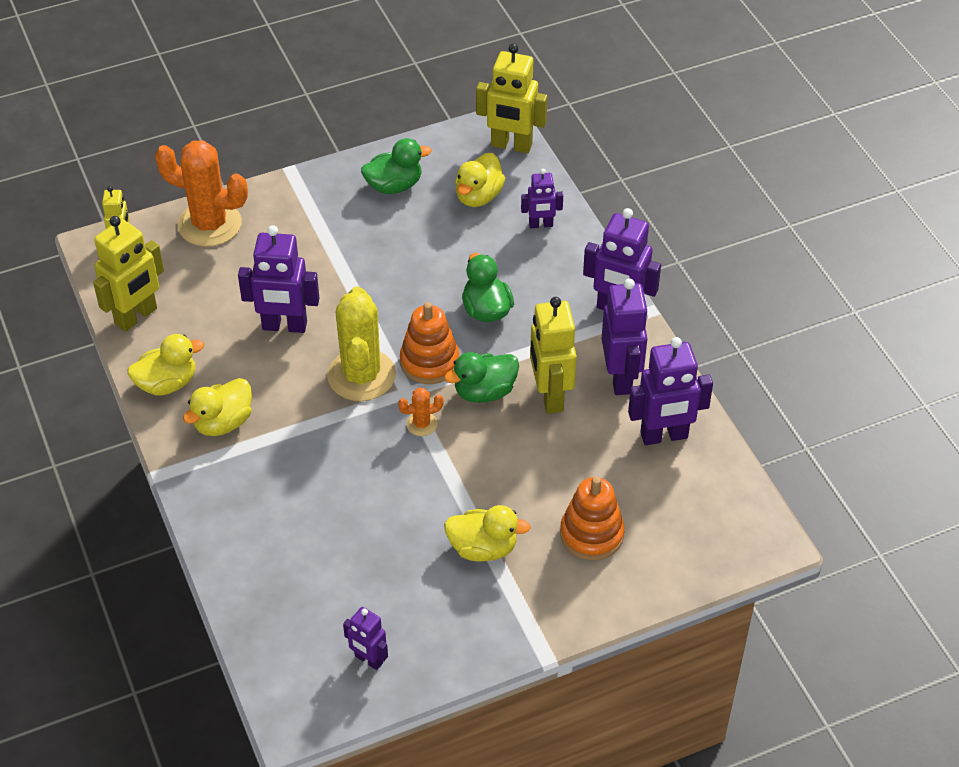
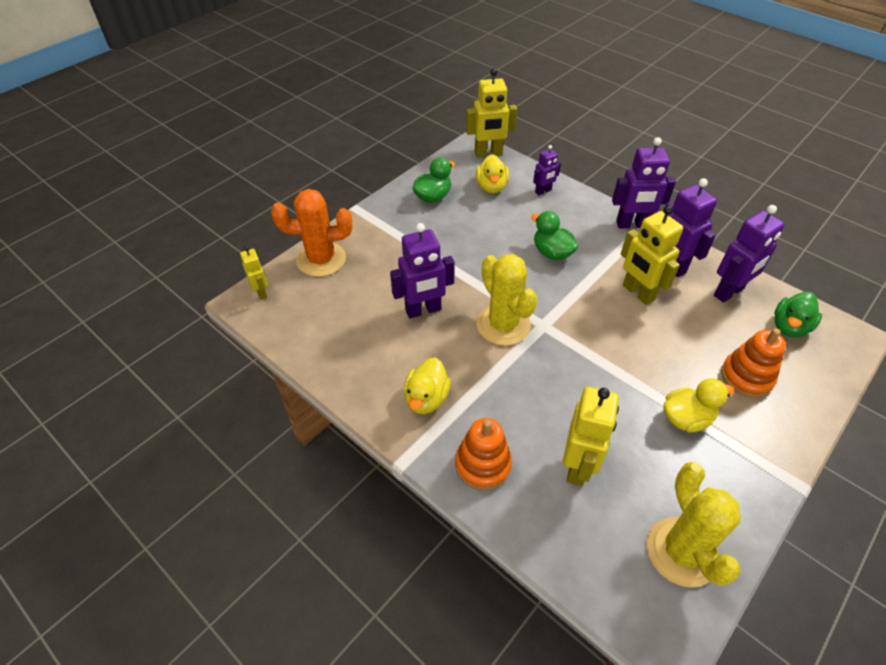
camera: 25 degrees left, 0 degrees up
(136, 316) = (306, 342): yellow robot -> yellow robot (578, 466)
(167, 383) = (362, 384): yellow duck -> none
(368, 660) = (681, 552): purple robot -> yellow cactus
(421, 424) = (571, 343): orange cactus -> none
(429, 362) = (542, 299): orange stacking toy -> orange stacking toy (482, 464)
(484, 392) = (594, 305): green duck -> green duck (789, 327)

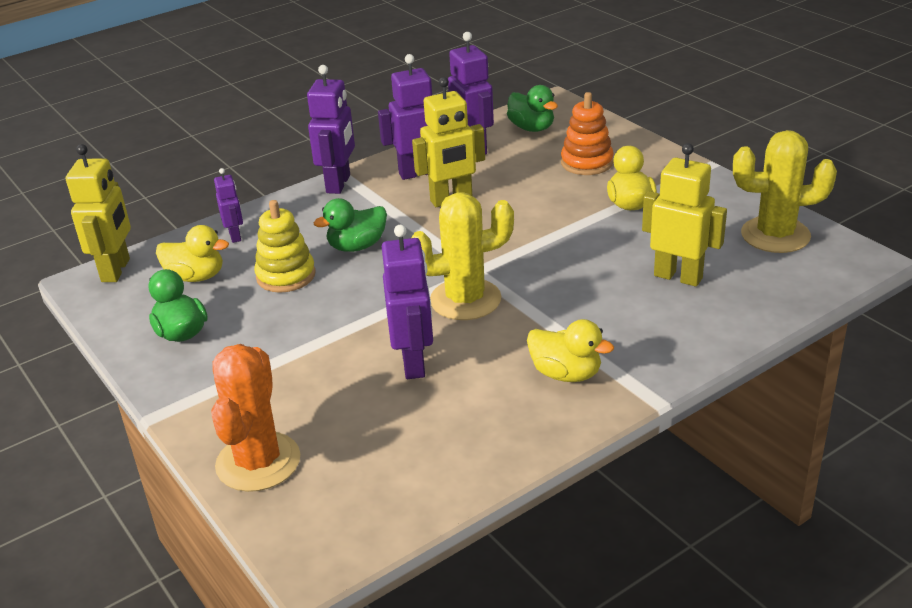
camera: 75 degrees left, 15 degrees down
(261, 292) = (301, 538): yellow robot -> none
(482, 464) = (669, 340): orange stacking toy -> none
(505, 226) = (286, 276): none -> yellow stacking toy

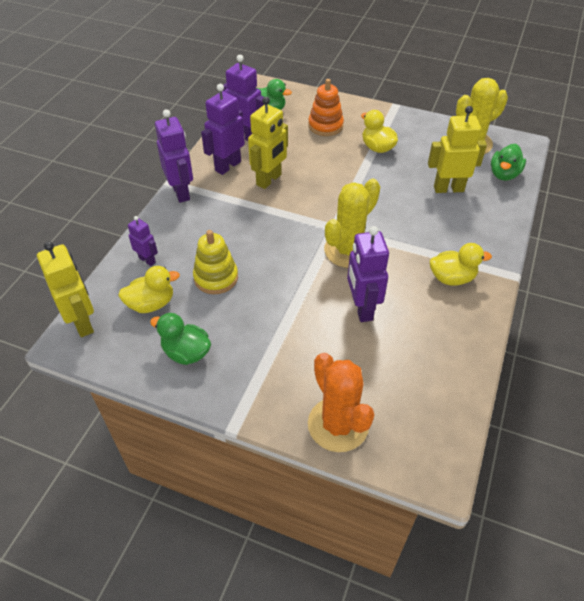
camera: 35 degrees left, 15 degrees up
(357, 246) = (242, 237): green duck -> green duck (504, 174)
(414, 363) = (362, 308): purple robot -> purple robot turned 150 degrees counterclockwise

